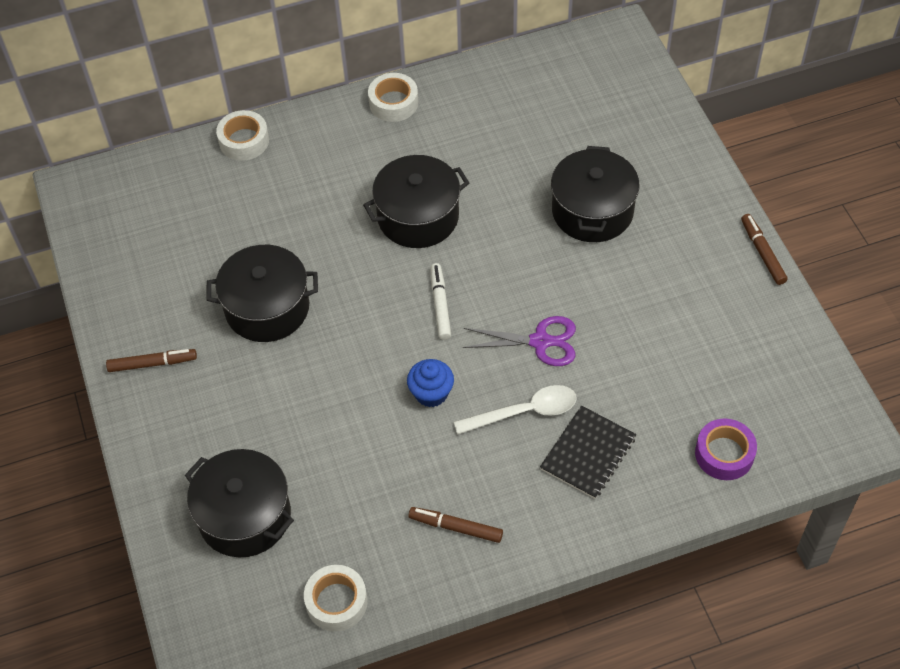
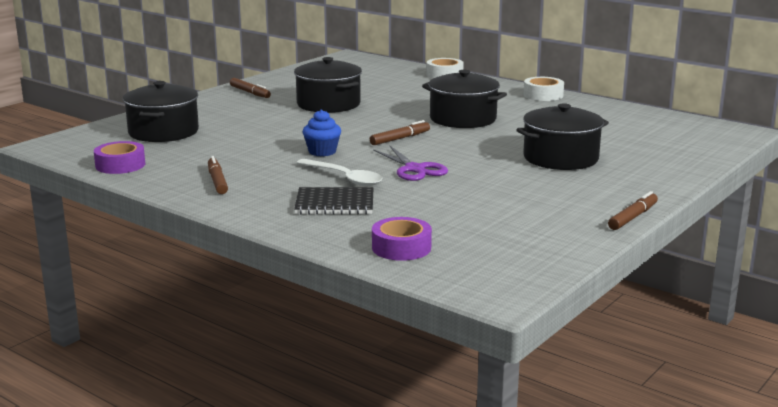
camera: 55 degrees right, 35 degrees down
(336, 602) = (120, 165): white tape -> purple tape
(440, 305) = (400, 138): white marker -> brown marker

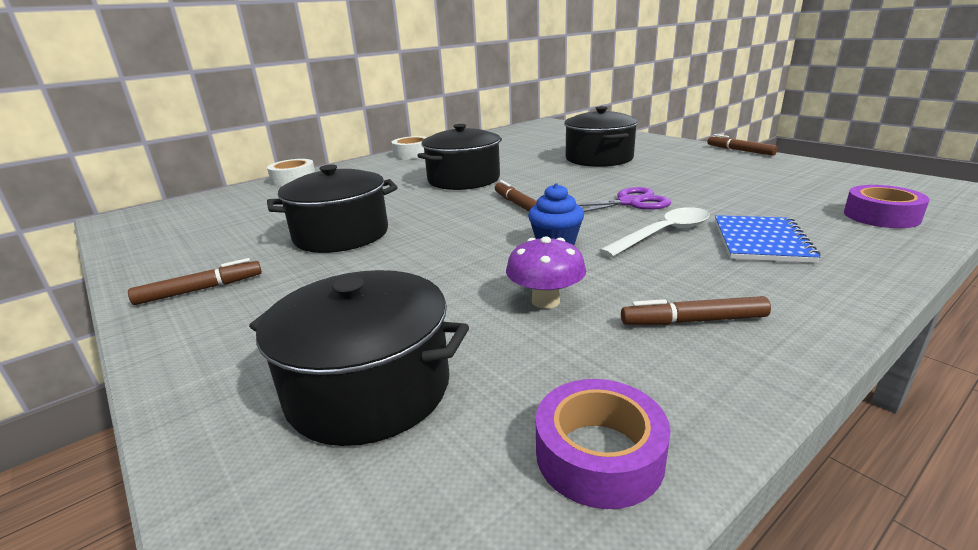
camera: 75 degrees left, 5 degrees up
(239, 153) = (545, 301): none -> purple mushroom
(335, 203) = (761, 241): black notebook -> blue notebook

